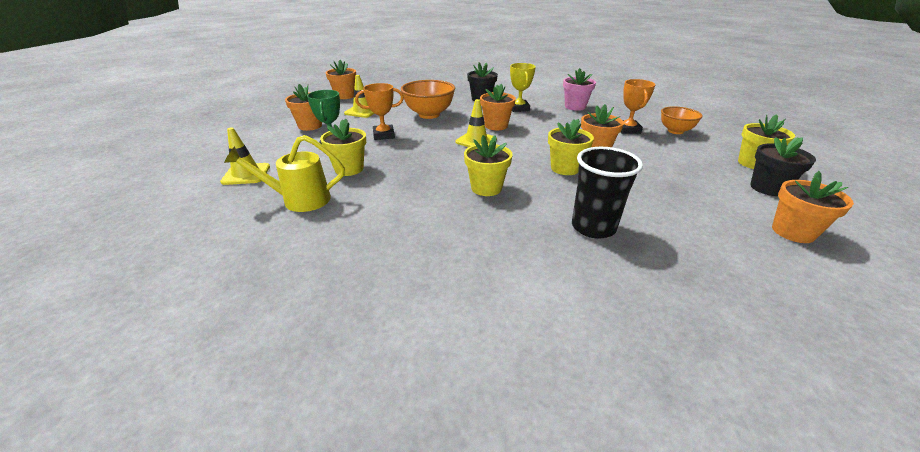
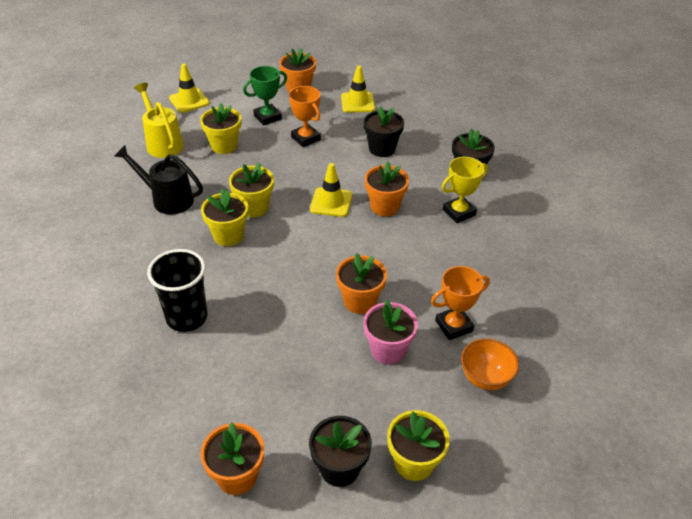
camera: 65 degrees right, 10 degrees up
(345, 96) = (393, 74): orange flower pot -> none
(401, 211) = (167, 199): none -> black watering can
(429, 115) = (382, 149): orange bowl -> black flower pot
(565, 168) = (299, 282): yellow flower pot -> yellow flower pot (254, 207)
(575, 107) = (509, 263): pink flower pot -> pink flower pot (388, 350)

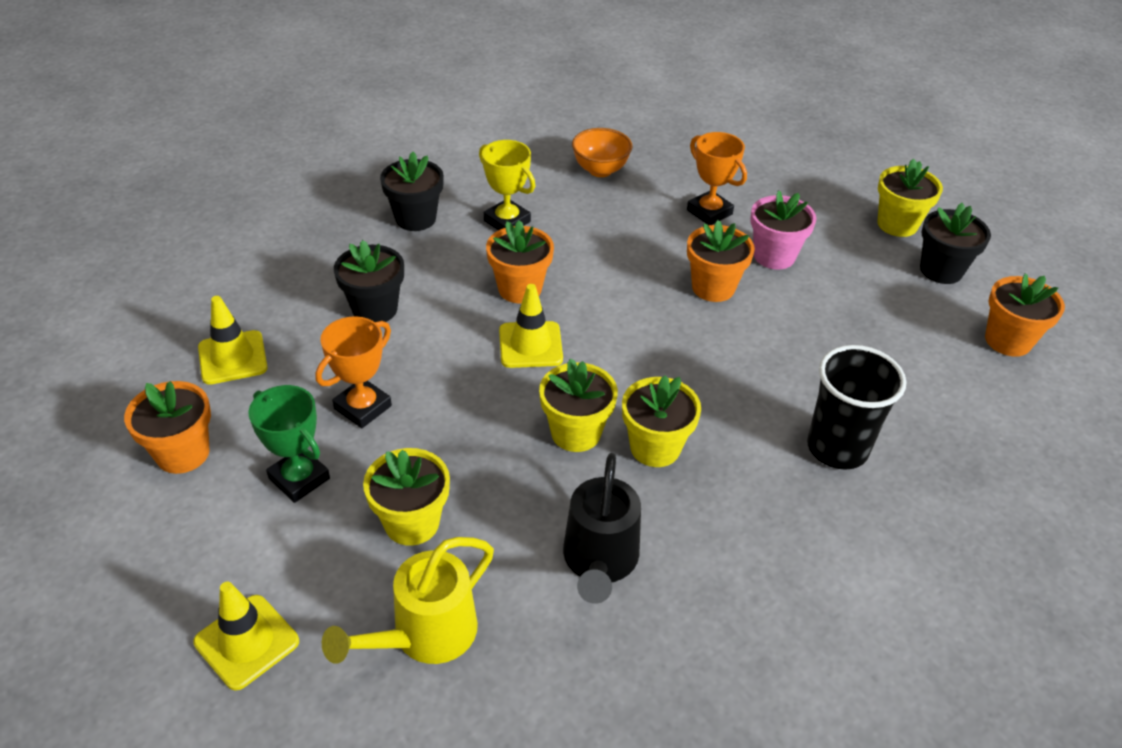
camera: 105 degrees left, 0 degrees up
(485, 378) = (767, 188): orange bowl -> orange bowl (600, 170)

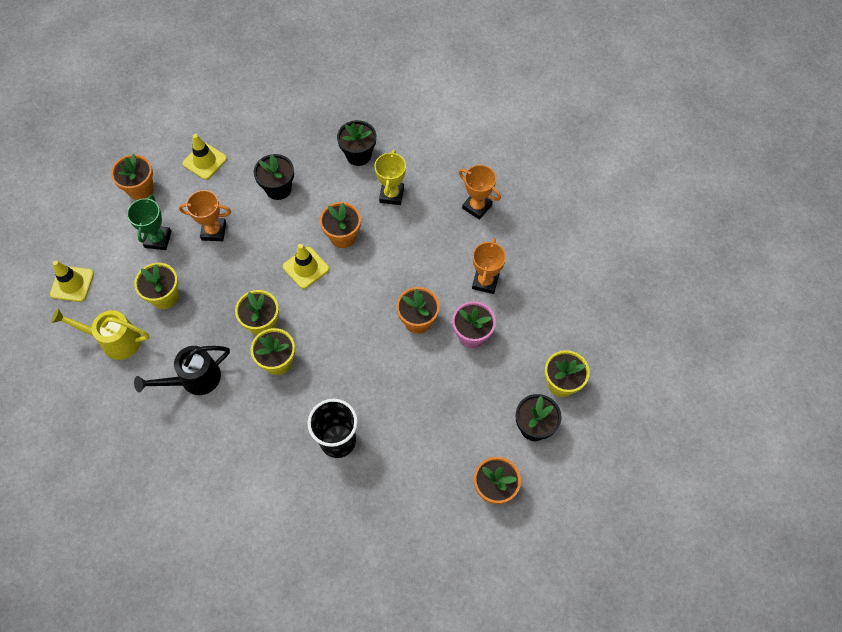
camera: 55 degrees right, 20 degrees up
(600, 170) = (477, 206): orange bowl -> orange trophy

